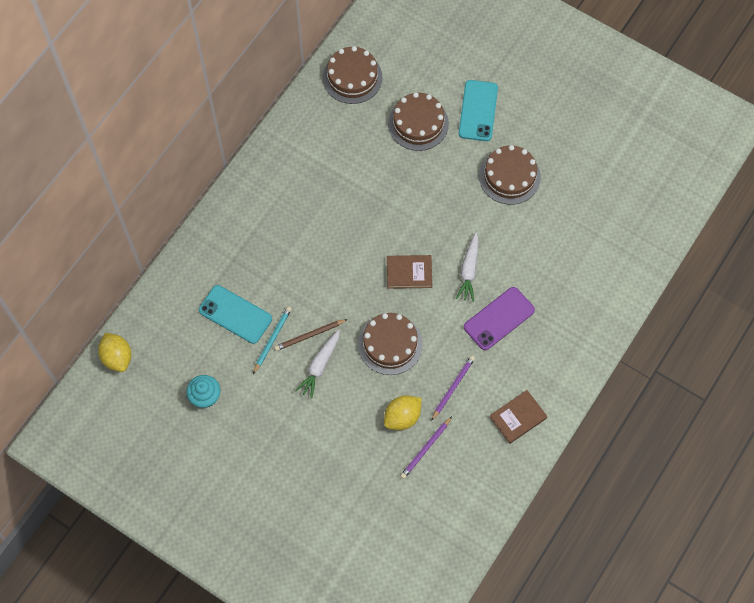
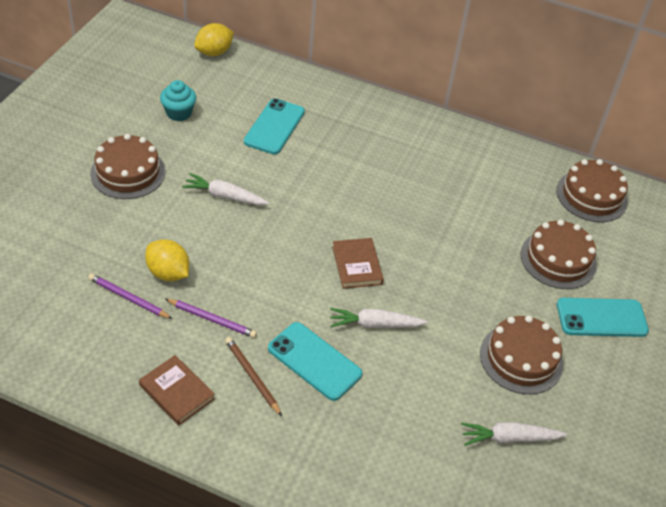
camera: 75 degrees right, 20 degrees down
(272, 339) = (250, 156): turquoise pencil -> none
(309, 335) = (260, 185): brown pencil -> brown pencil (252, 376)
(390, 344) = (261, 254): brown cake -> brown cake (128, 172)
(499, 319) = (314, 361): purple phone -> turquoise phone
(574, 202) = (509, 438): none -> white carrot

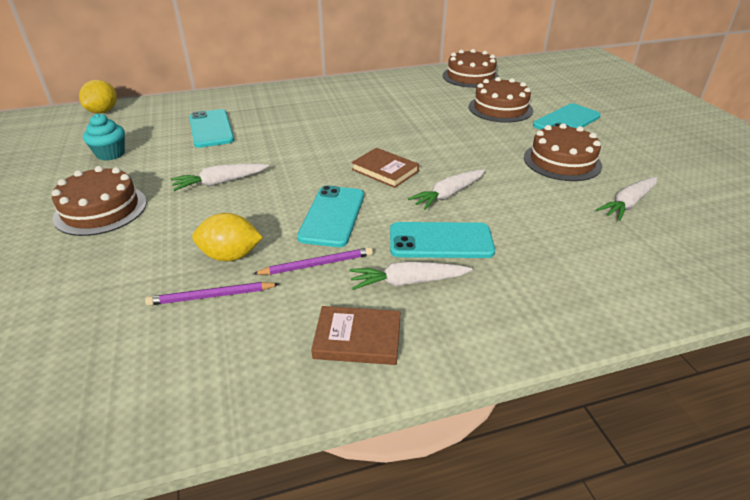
camera: 35 degrees left, 10 degrees down
(252, 376) = (408, 282): brown pencil -> white carrot
(267, 284) = (332, 216): none -> turquoise phone

